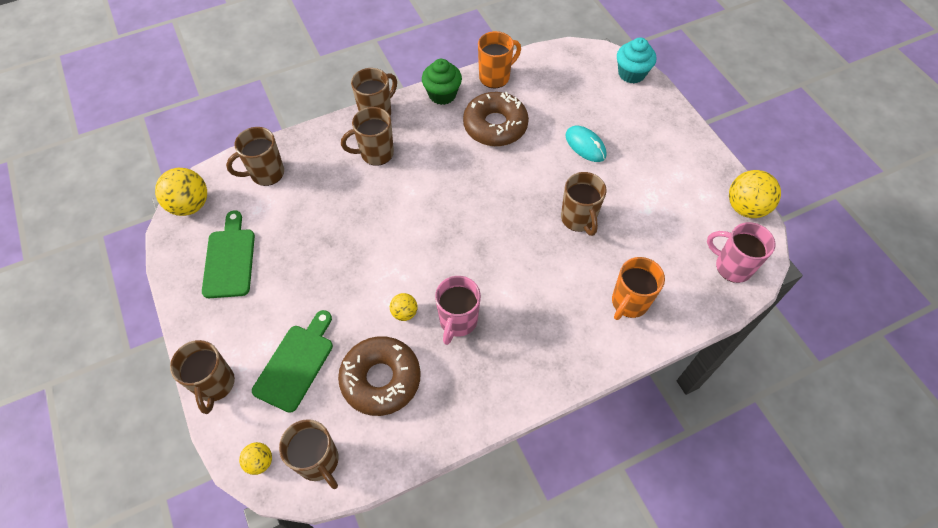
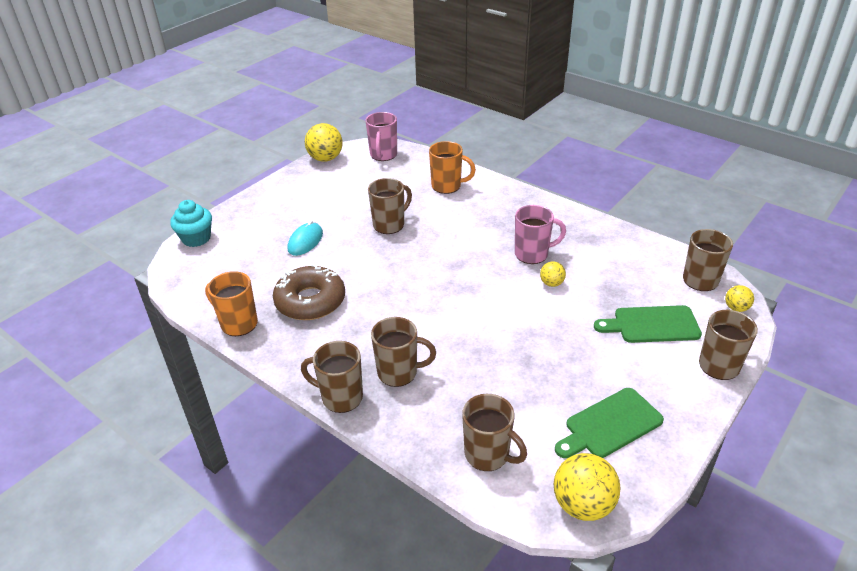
camera: 115 degrees left, 20 degrees down
(375, 153) = (399, 373): brown mug -> brown mug turned 45 degrees counterclockwise
(381, 379) = (614, 274): brown donut -> none
(442, 94) = (284, 354): green cupcake -> none

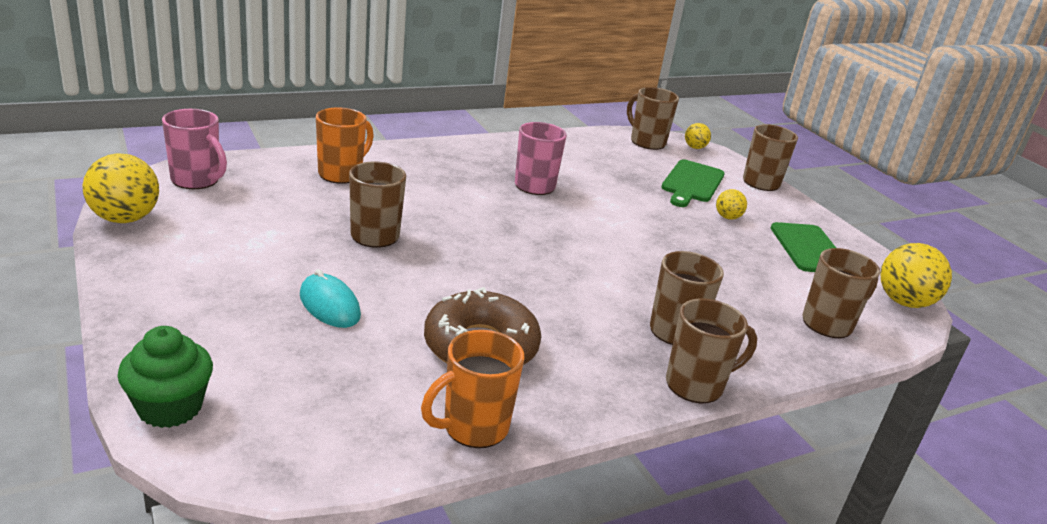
camera: 70 degrees left, 10 degrees down
(196, 238) = (170, 407): turquoise cupcake -> green cupcake
(340, 397) = (696, 385): brown mug -> brown mug turned 150 degrees counterclockwise
(551, 283) = (593, 196): yellow ball -> yellow ball (727, 217)

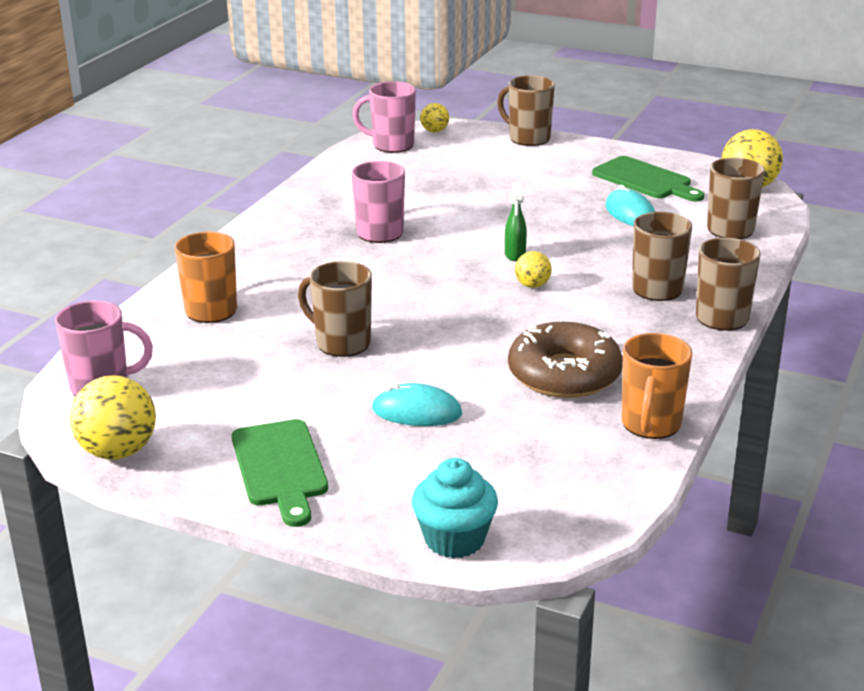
camera: 35 degrees left, 0 degrees up
(170, 407) = (454, 539): green cupcake -> turquoise cupcake
(604, 247) = (515, 255): none -> green spray bottle
(646, 142) = (391, 145): brown mug -> pink mug
(691, 183) = (484, 166): green cutting board -> green cutting board (280, 467)
(727, 217) = (553, 182): yellow ball -> yellow ball (532, 285)
(753, 268) = (630, 214): none -> turquoise mouse

